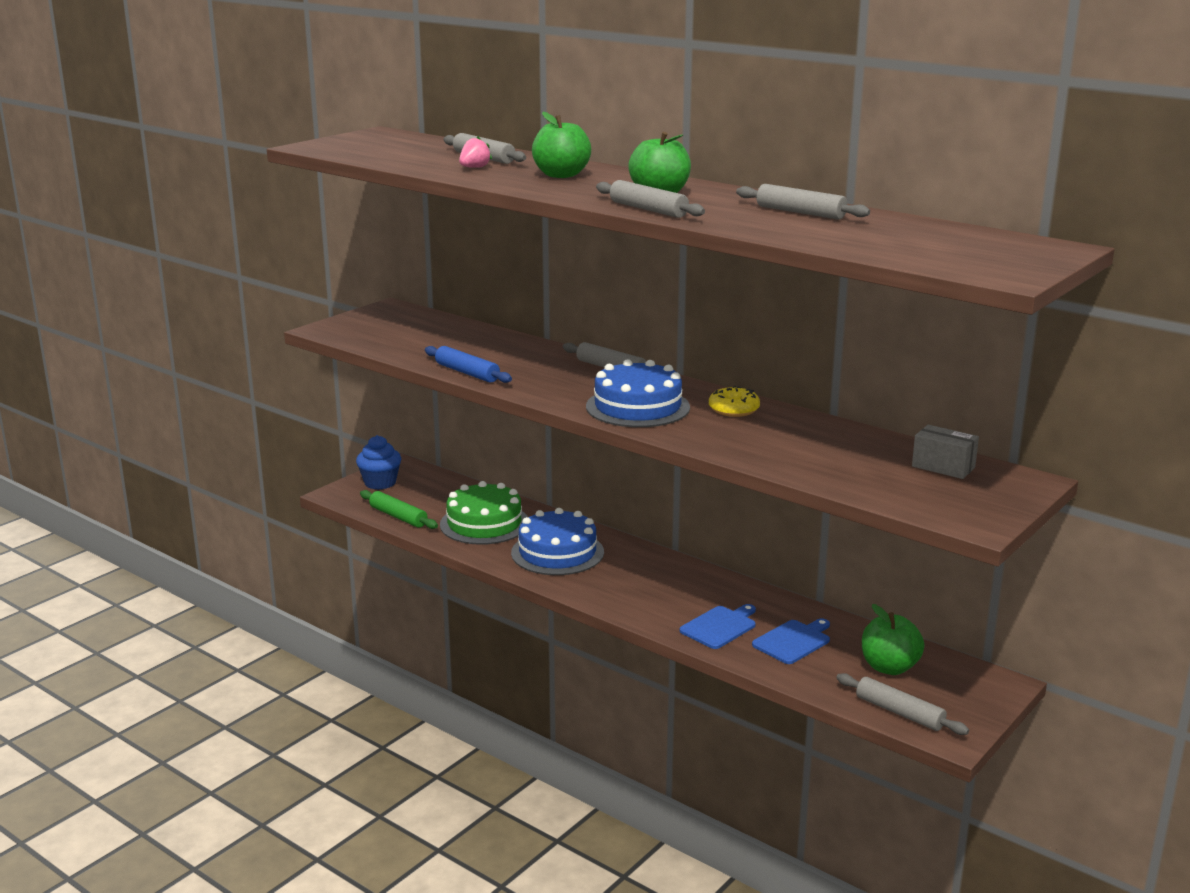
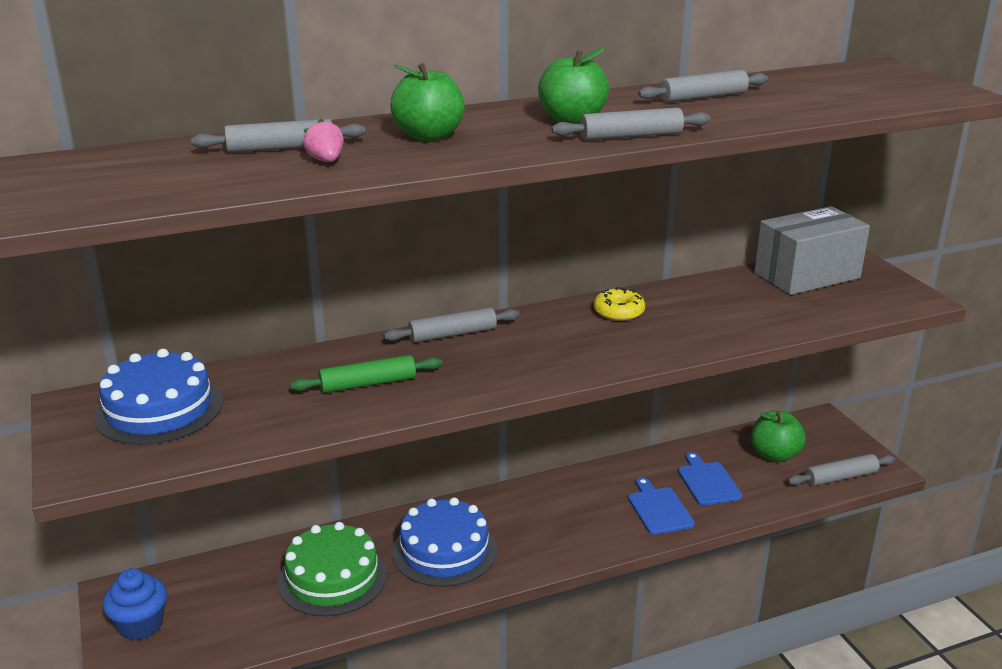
camera: 60 degrees left, 5 degrees up
(398, 517) = (245, 638): green rolling pin -> green rolling pin (368, 384)
(467, 373) = (369, 414): blue rolling pin -> none
(637, 407) = (569, 351): blue cake -> blue cake (159, 409)
(943, 467) = (807, 275): grey box -> grey box, size x1.95

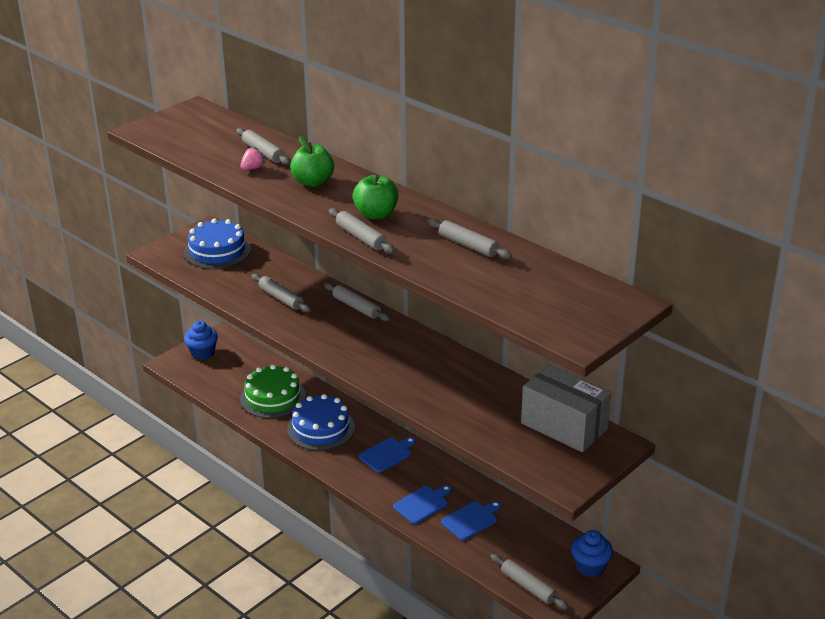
camera: 65 degrees right, 5 degrees up
(368, 384) = (281, 298): green rolling pin -> grey rolling pin
(543, 509) = (387, 454): none -> blue cutting board
(618, 312) = (433, 358): yellow donut -> none
(774, 455) = (532, 547): green apple -> none
(822, 430) = (590, 567): none -> blue cupcake

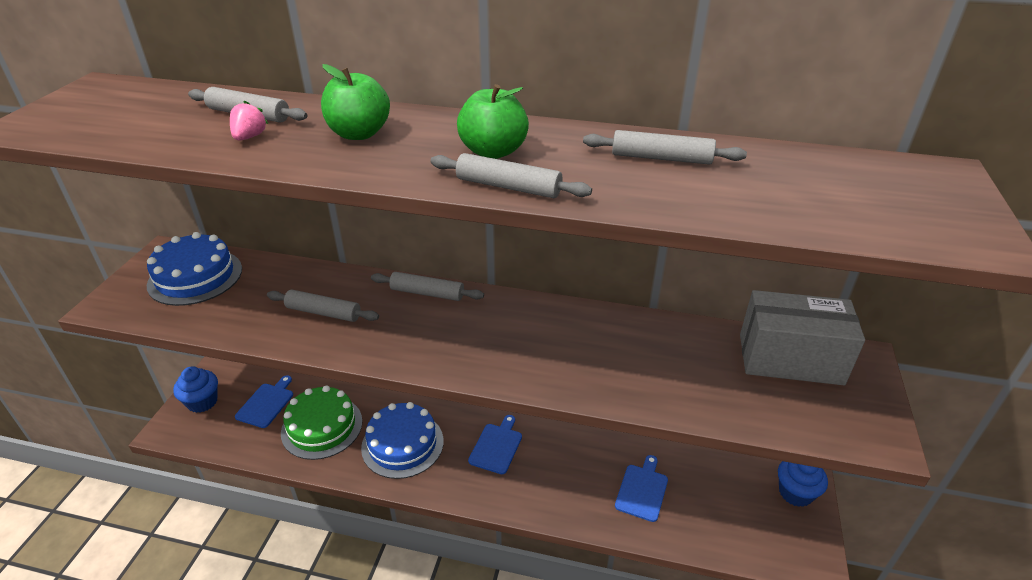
camera: 30 degrees left, 5 degrees up
(422, 504) = (579, 493): blue cutting board -> blue cutting board (266, 403)
(528, 587) = (765, 550): grey rolling pin -> none

